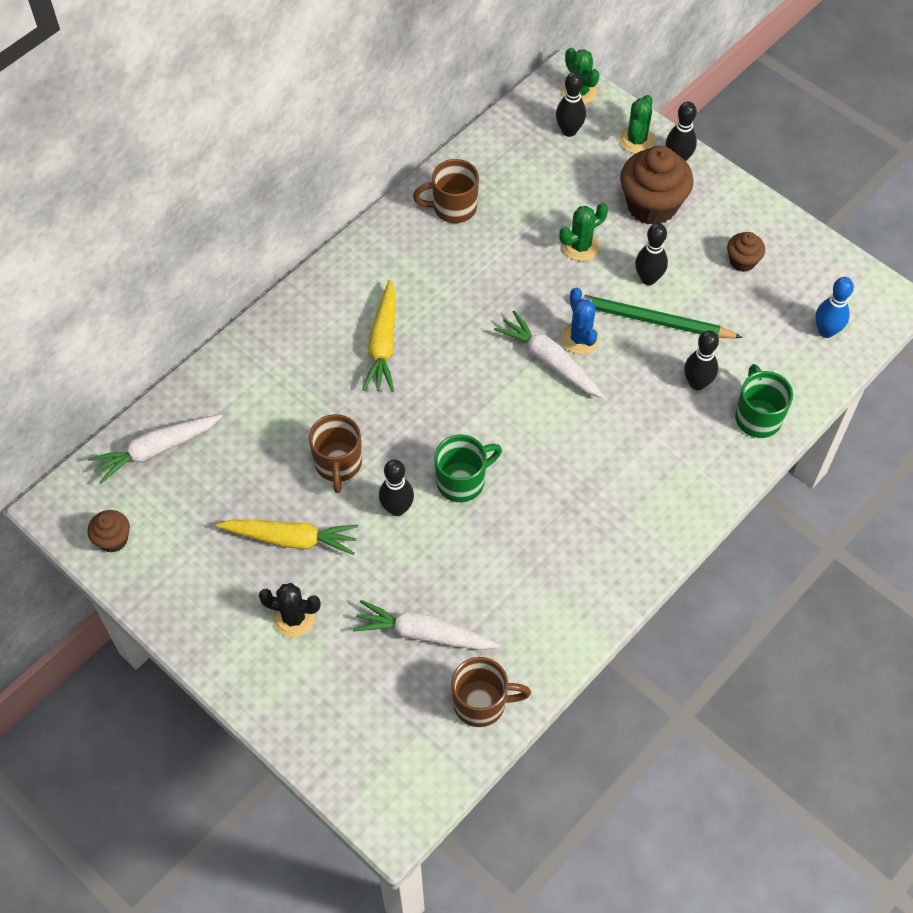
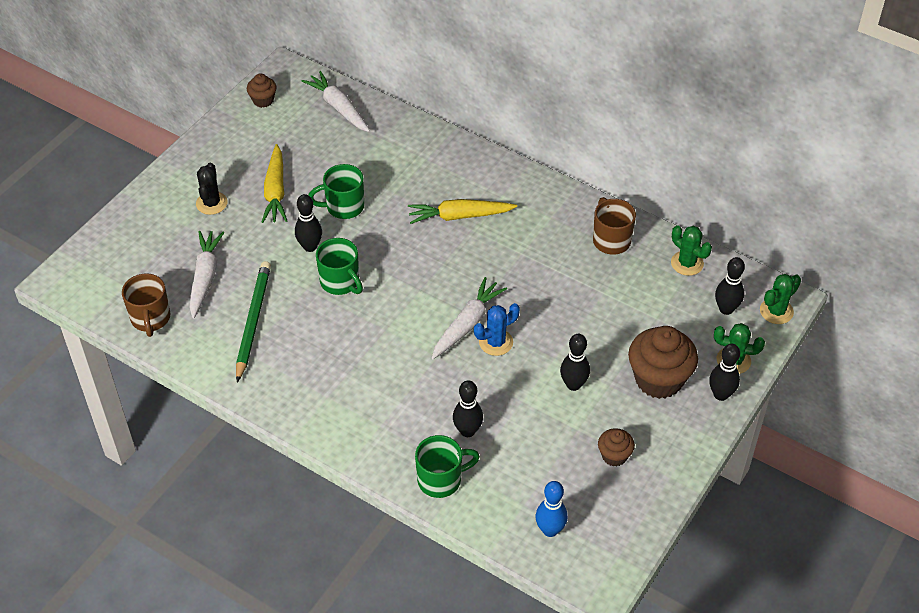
camera: 80 degrees right, 10 degrees down
(338, 464) = (343, 207): brown mug -> green mug
(580, 246) = (595, 332): green cactus -> green cactus (687, 263)
(653, 320) = (528, 392): green pencil -> green pencil (253, 321)

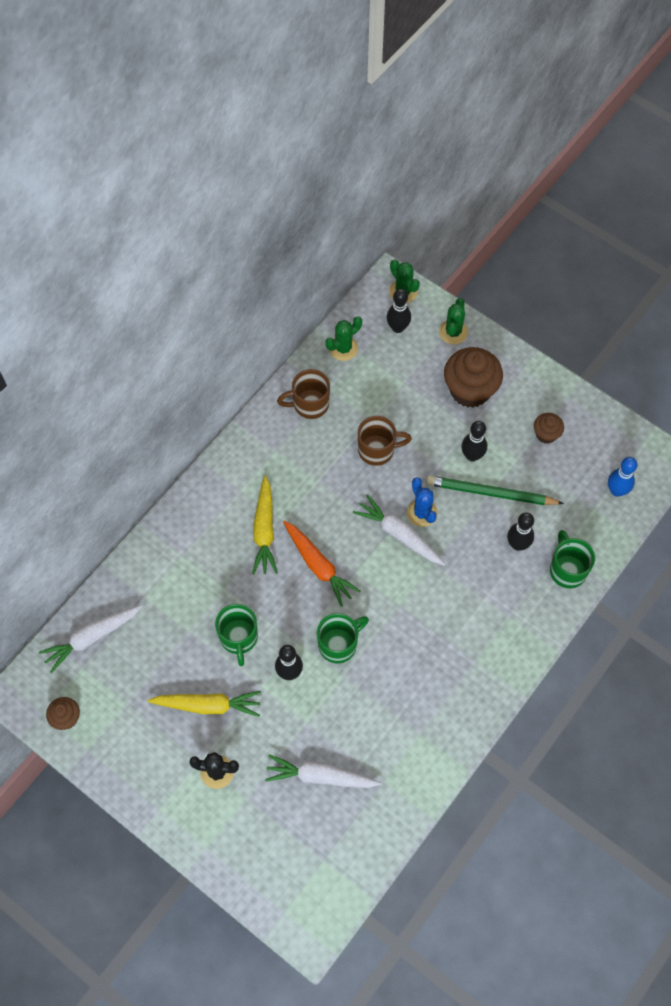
camera: 85 degrees left, 15 degrees up
(150, 319) = (371, 830): brown mug -> brown mug (377, 450)
(253, 321) = (382, 728): green pencil -> green pencil (491, 493)
(425, 261) = (319, 566): none -> orange carrot
(721, 394) = (487, 347): black bowling pin -> none

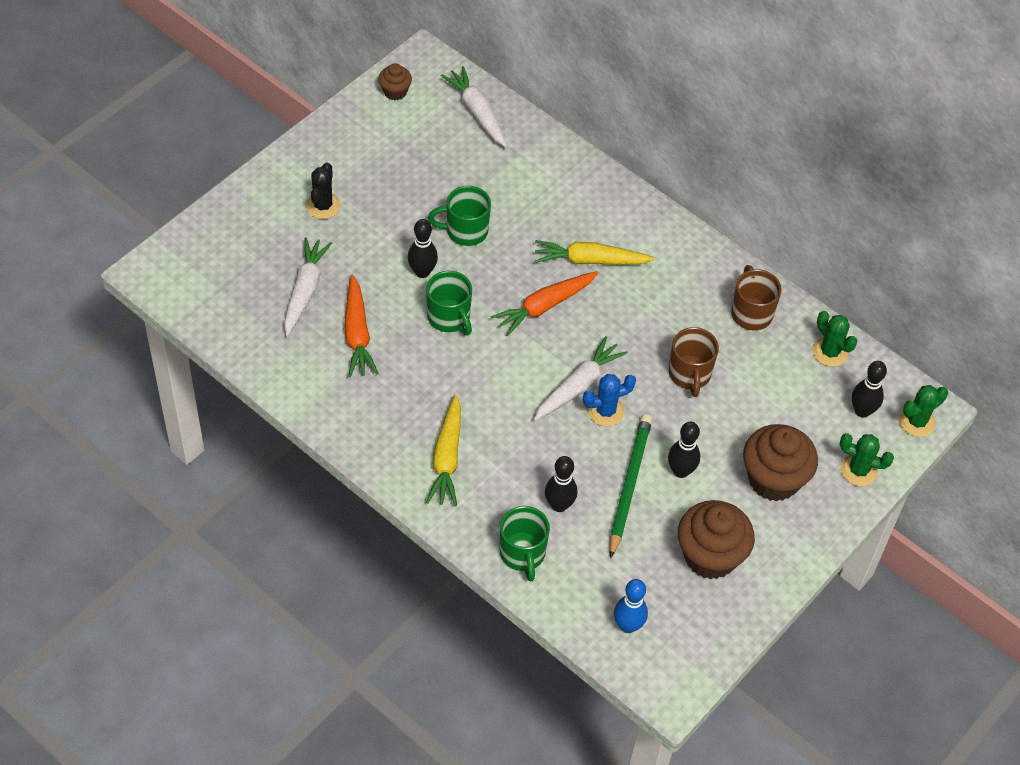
camera: 90 degrees right, 10 degrees down
(208, 705) = (394, 202): yellow carrot -> yellow carrot (447, 458)
(365, 723) = (357, 334): none -> orange carrot
(546, 434) = (710, 556): brown cupcake -> brown cupcake, size x1.95
(567, 570) = (522, 554): green mug -> green mug turned 90 degrees clockwise

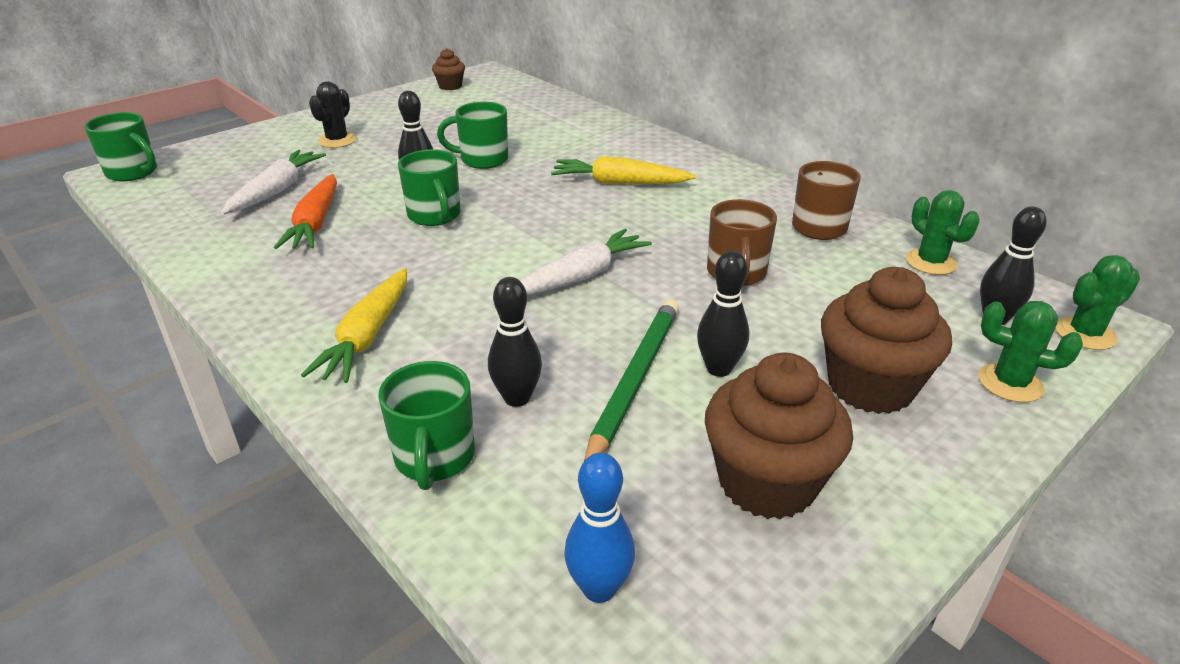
camera: 10 degrees right, 20 degrees down
(165, 270) = (133, 172): none -> green mug
(477, 112) = (525, 97): white carrot -> none
(544, 306) = (555, 212): orange carrot -> none
(605, 411) = (613, 301): blue cactus -> none

